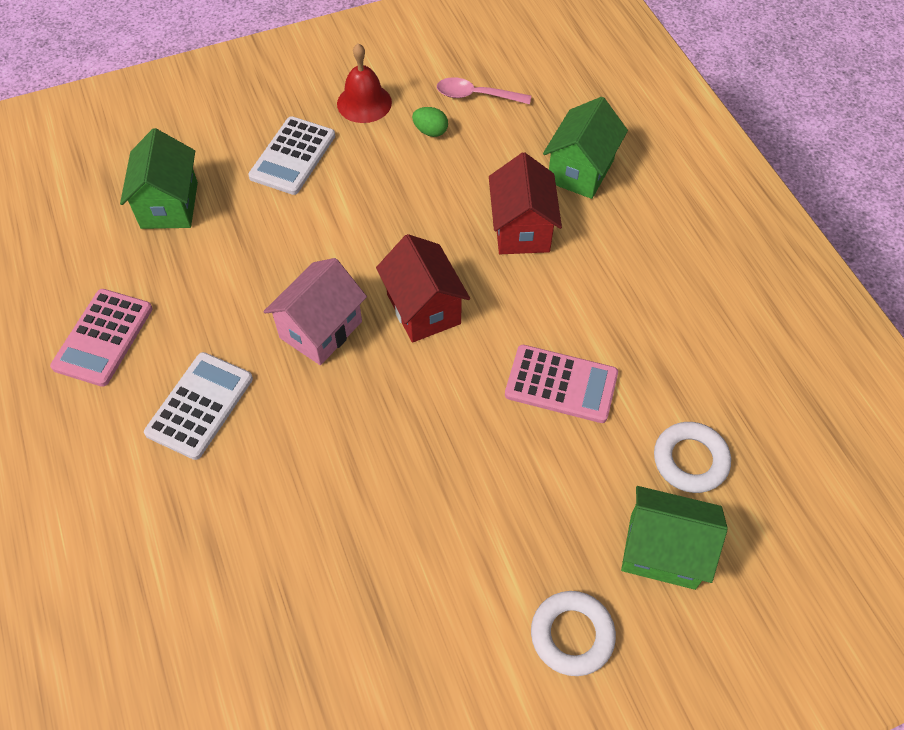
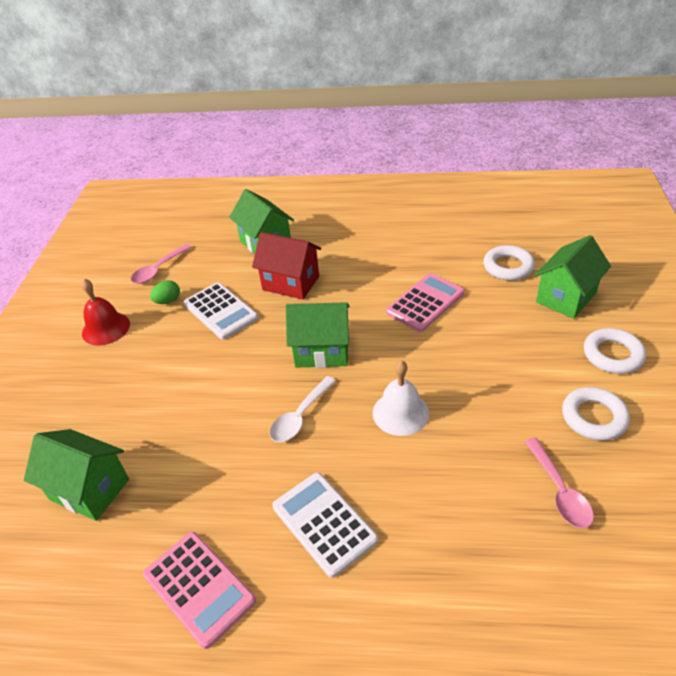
camera: 60 degrees left, 15 degrees down
(293, 156) = (117, 386): white calculator -> white calculator (221, 311)
(320, 615) = (559, 491): none -> pink spoon
(321, 329) = (300, 416): pink house -> white spoon
(365, 421) = (400, 413): none -> white bell
(423, 309) = (322, 351): red house -> green house
(447, 631) = (594, 417): none -> white ring

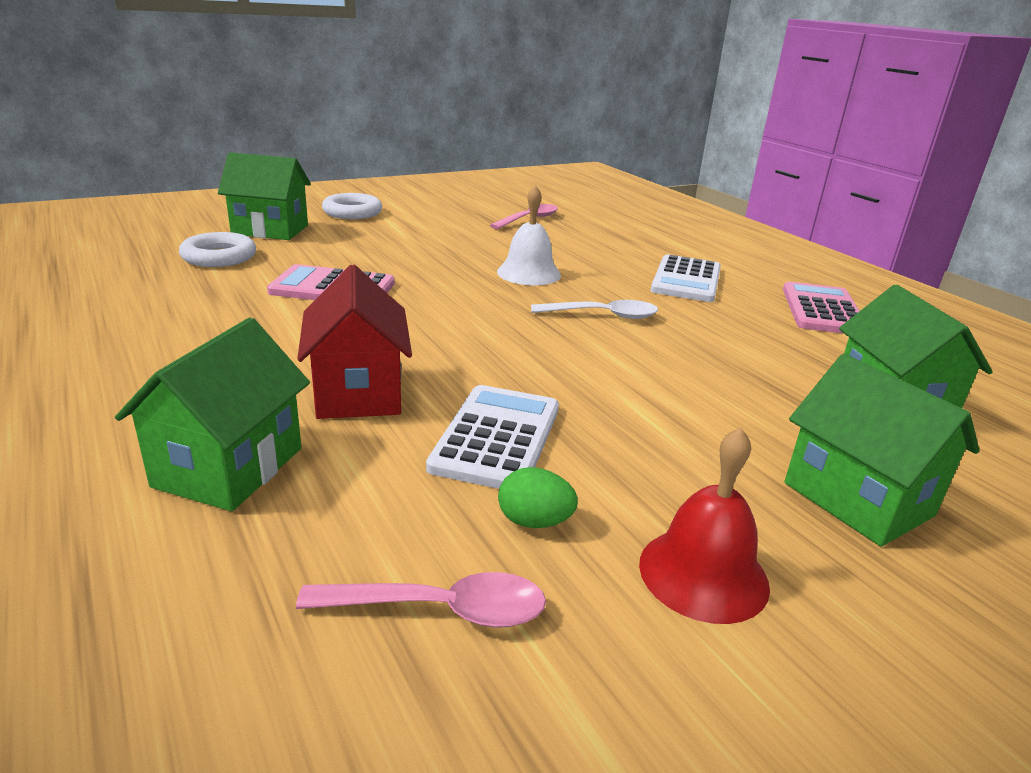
camera: 130 degrees left, 15 degrees down
(322, 351) = (490, 328): green house -> green house (857, 499)
(594, 417) = (440, 214): white ring -> none

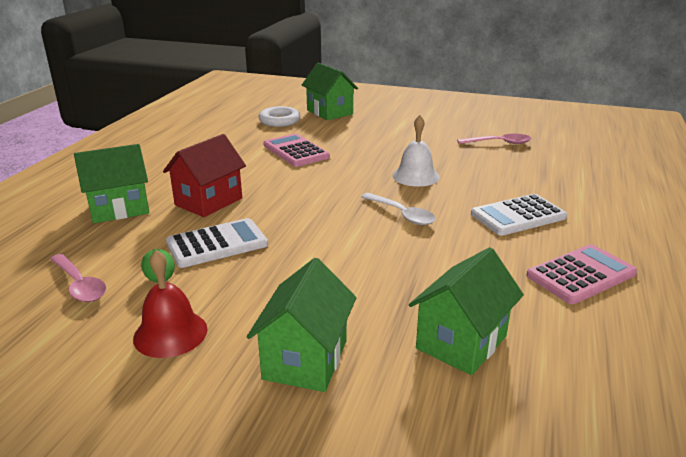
camera: 50 degrees right, 0 degrees up
(352, 212) = (393, 112): white ring -> none

